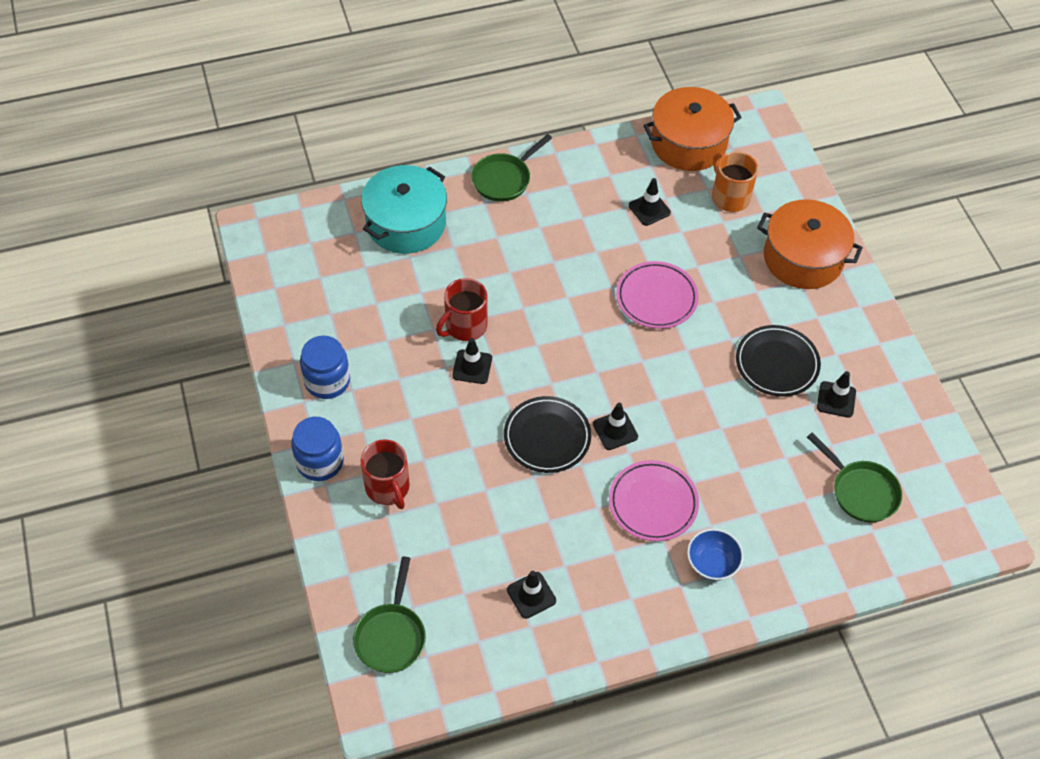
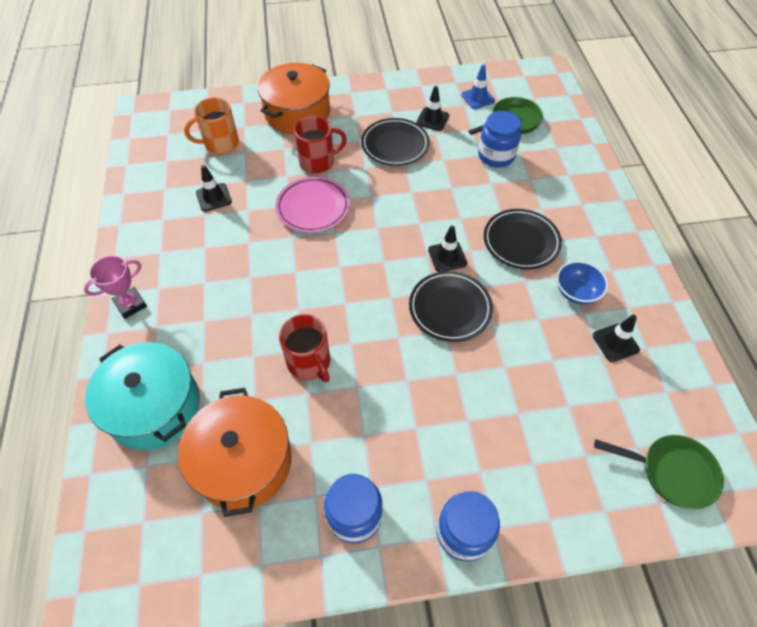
camera: 80 degrees left, 0 degrees up
(388, 488) = (500, 459): red mug -> red mug (318, 162)
(472, 367) = (361, 362): black traffic cone -> none
(504, 179) = (131, 304): green pan -> pink trophy
(653, 503) = (521, 242): pink plate -> black plate
(688, 143) = (150, 160): orange pot -> orange pot (243, 461)
(712, 563) = (576, 213): blue bowl -> blue bowl (576, 292)
(789, 473) = (496, 156): none -> blue jar
(896, 449) = (477, 98): none -> blue traffic cone

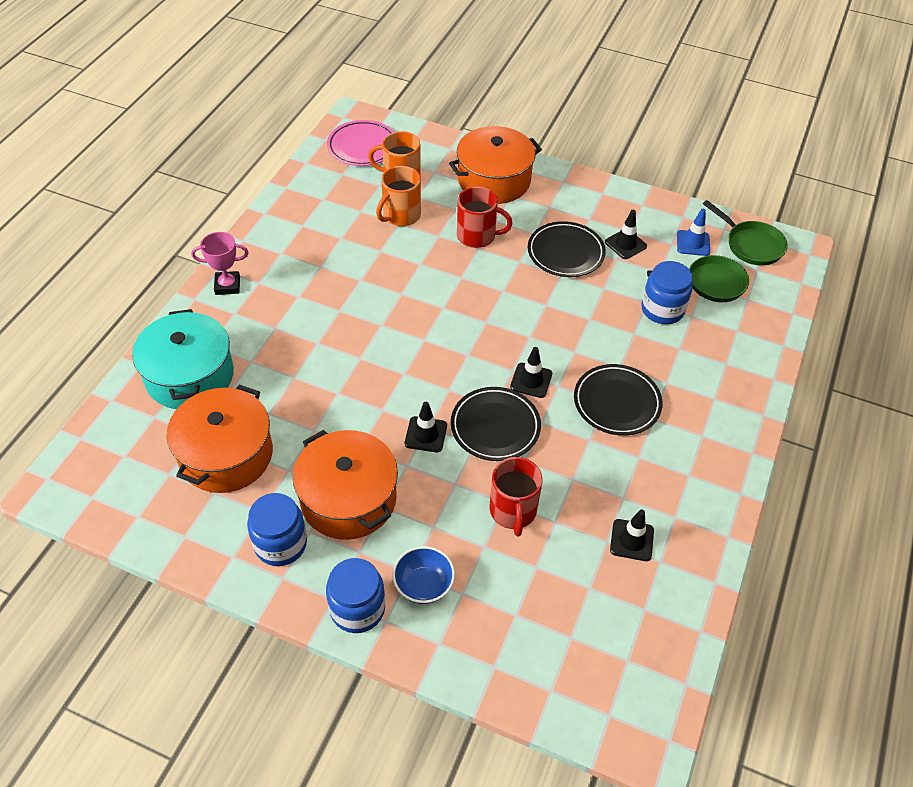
camera: 30 degrees right, 5 degrees down
(213, 197) = (359, 226): black traffic cone -> black traffic cone (426, 434)
(243, 173) = (400, 216): none -> orange mug
(309, 363) = (335, 407): red mug -> red mug (513, 511)
(313, 207) = (440, 276): pink plate -> pink plate (362, 147)
(381, 438) = (348, 499): none -> orange pot
(576, 292) = (632, 476): blue bowl -> blue bowl (423, 585)
(671, 472) = (585, 675): green pan -> green pan (751, 245)

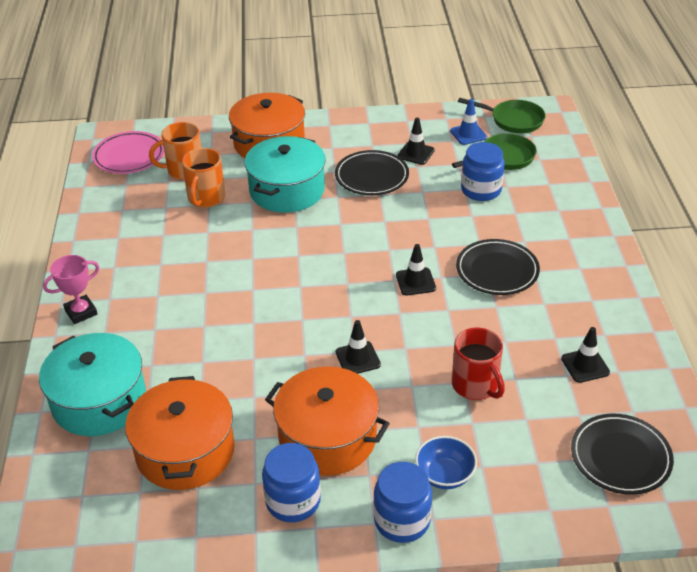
camera: 25 degrees left, 10 degrees down
(477, 236) = (287, 190): red mug -> turquoise pot
(495, 427) = (412, 328): black plate -> black plate (620, 457)

